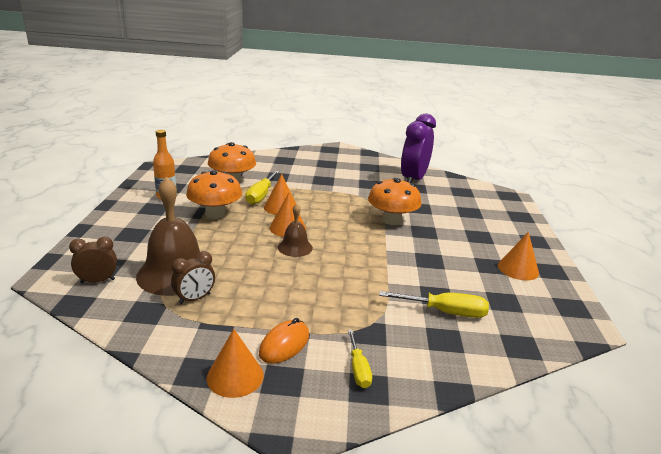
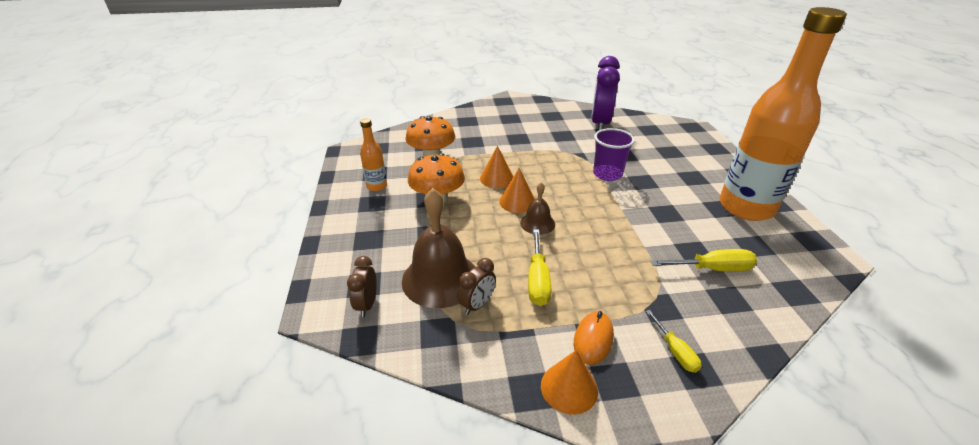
camera: 10 degrees left, 10 degrees up
(97, 281) = (367, 304): brown clock -> brown clock turned 60 degrees counterclockwise
(261, 196) = (469, 168): yellow screwdriver -> yellow screwdriver (537, 280)
(392, 220) = (607, 174): orange mushroom -> purple cup
(518, 269) = (746, 207): orange cone -> orange bottle

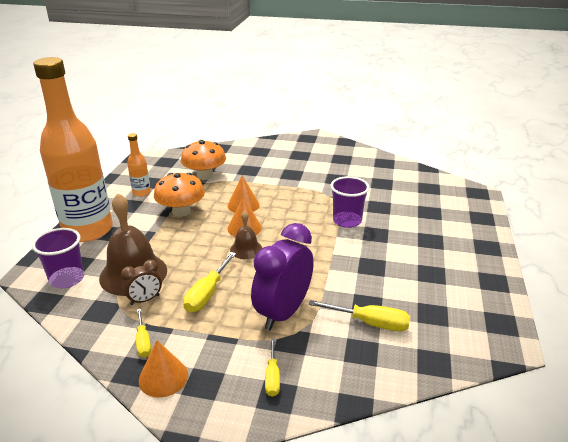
camera: 20 degrees right, 5 degrees down
(367, 304) = (67, 279): brown clock -> purple cup
(514, 353) = (143, 342): none -> yellow screwdriver
(593, 339) = (212, 349): orange mouse -> none
(600, 123) = (382, 174): purple clock -> purple clock (283, 313)
(746, 207) = (459, 278): orange bottle -> orange bottle (88, 230)

